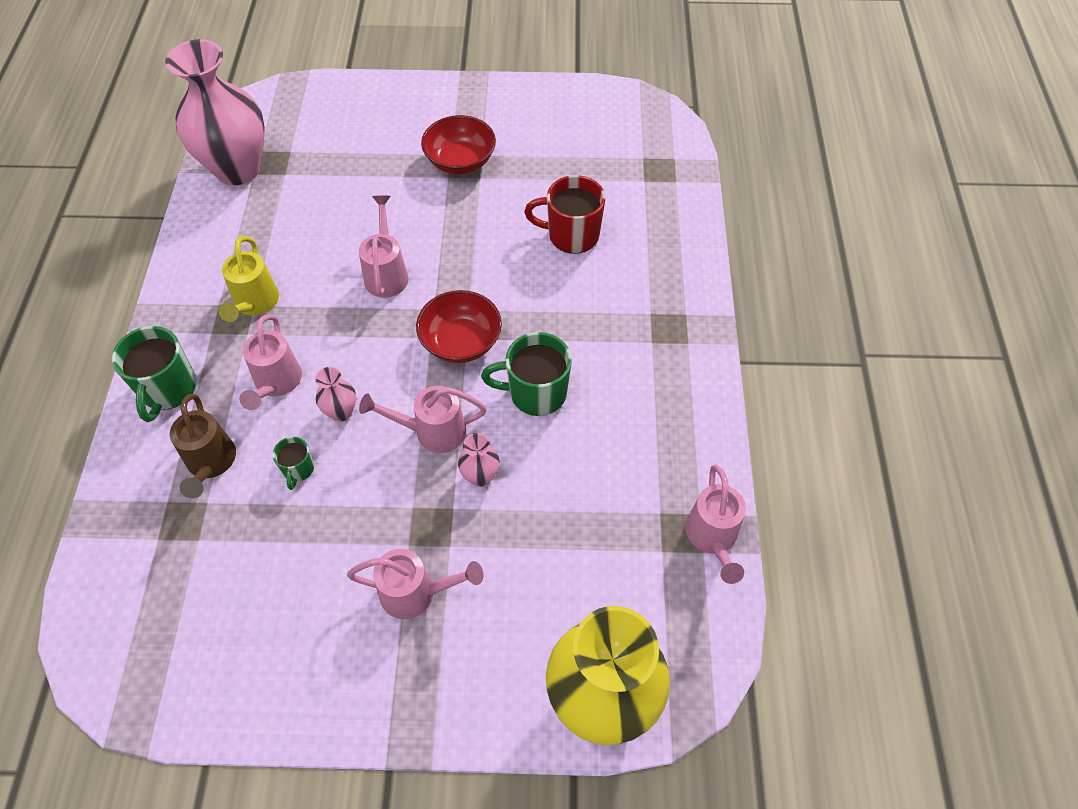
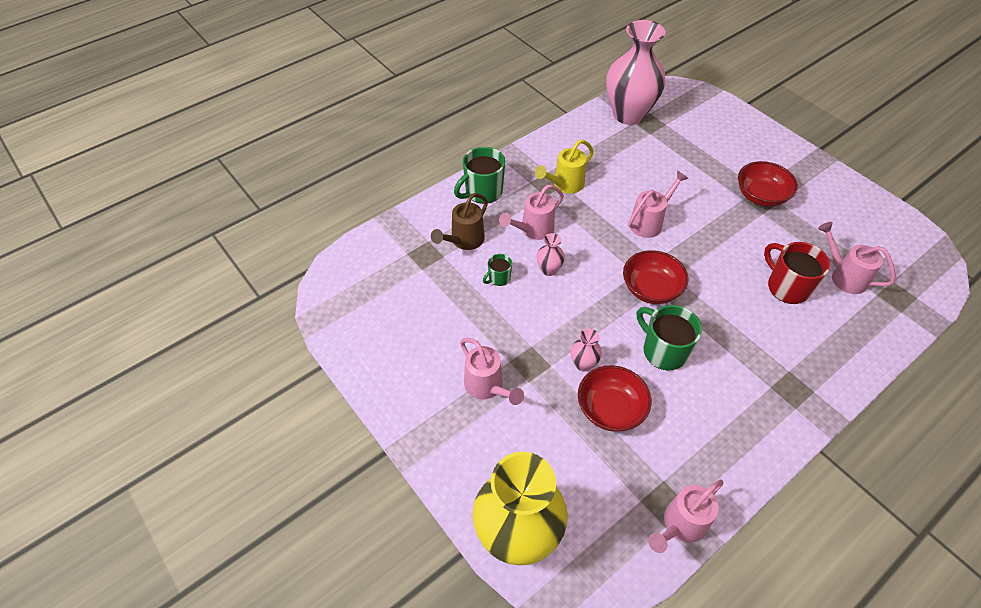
camera: 50 degrees right, 5 degrees down
(433, 431) = (584, 320): pink watering can -> pink watering can (844, 276)
(550, 495) = (610, 409): none -> red bowl

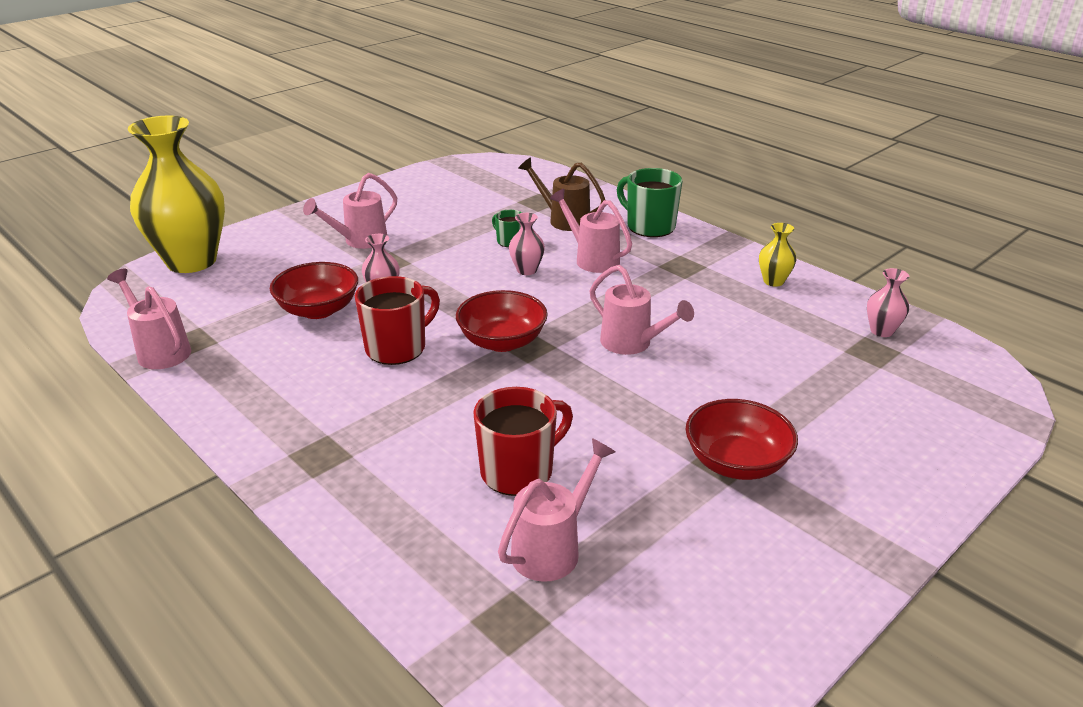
camera: 85 degrees right, 20 degrees down
(565, 184) = (686, 279): yellow watering can -> none
(569, 145) = (773, 281): none -> yellow vase
(628, 114) = (881, 331): pink vase -> pink vase, size x0.41
(663, 351) = (397, 348): green mug -> red mug

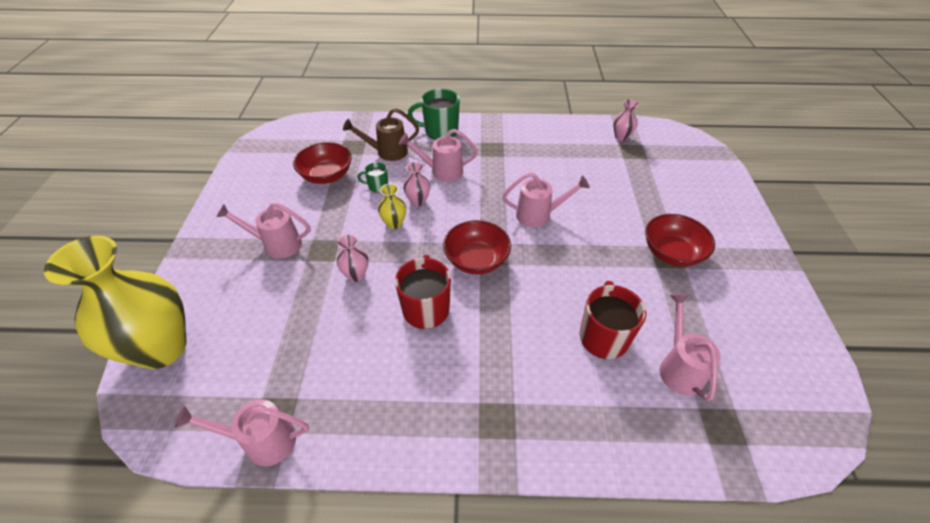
camera: 45 degrees left, 15 degrees up
(318, 310) = (332, 318): red bowl -> red bowl (326, 176)
(360, 241) = (277, 244): pink watering can -> pink watering can turned 90 degrees clockwise
(773, 281) = (544, 134): yellow vase -> yellow vase (394, 223)

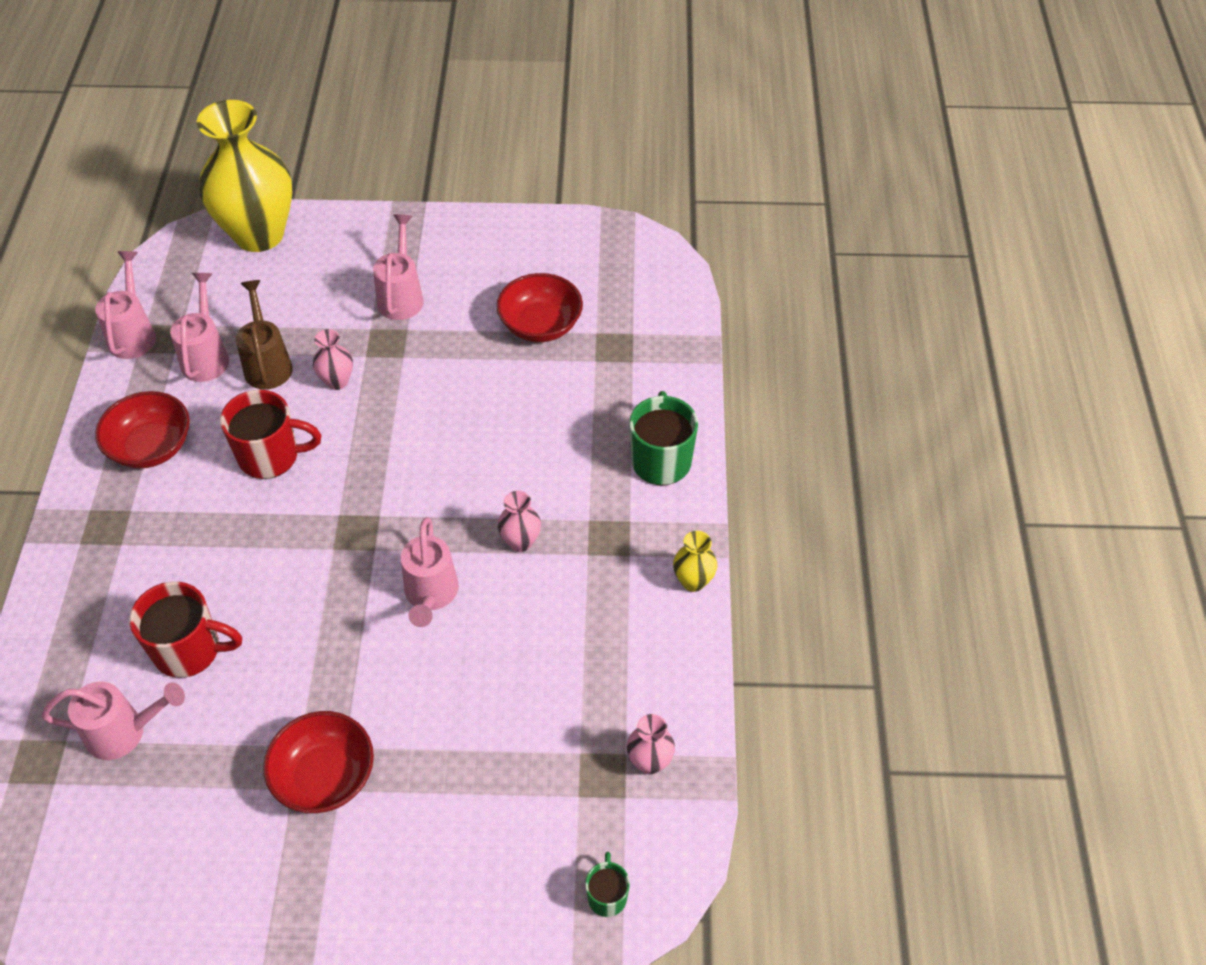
camera: 90 degrees right, 5 degrees up
(377, 186) = (513, 387): green mug -> green mug (607, 896)
(387, 152) = (599, 392): brown watering can -> brown watering can (267, 364)
(394, 223) = (429, 413): yellow vase -> yellow vase (693, 581)
(418, 201) = (475, 438): pink vase -> pink vase (520, 542)
(442, 171) = (546, 466): pink watering can -> pink watering can (206, 357)
(476, 260) = (345, 510): red bowl -> red bowl (151, 447)

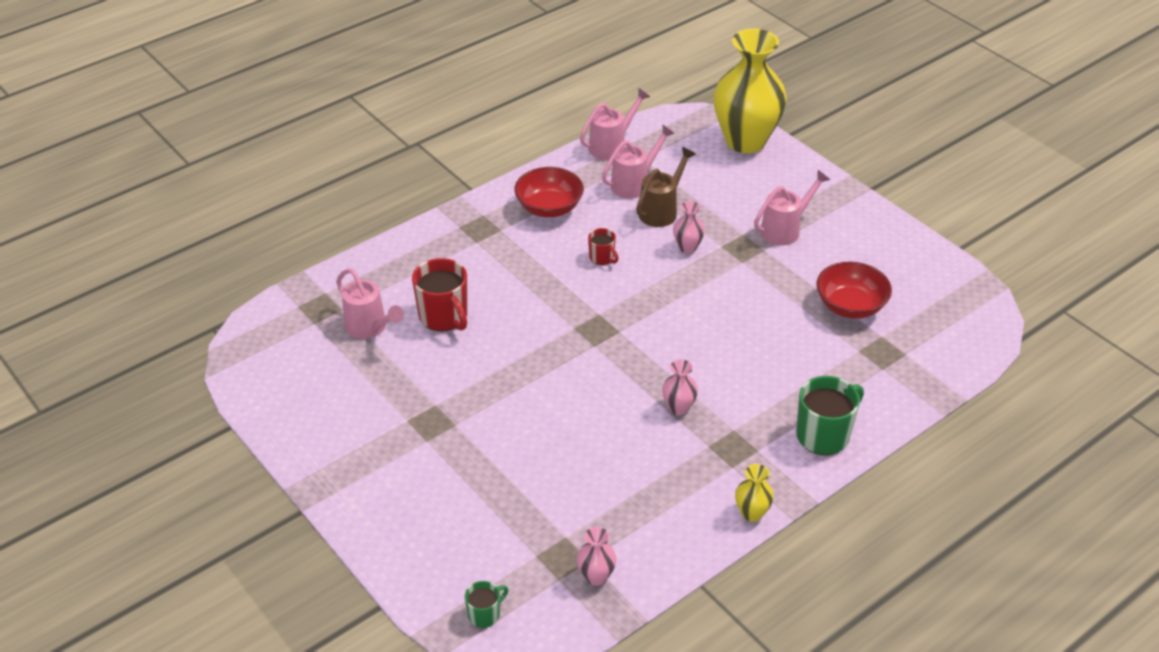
camera: 50 degrees right, 10 degrees down
(271, 456) = (602, 258): red mug -> red mug, size x0.53
(325, 777) = (428, 429): red bowl -> none
(431, 595) = (593, 392): pink watering can -> none

